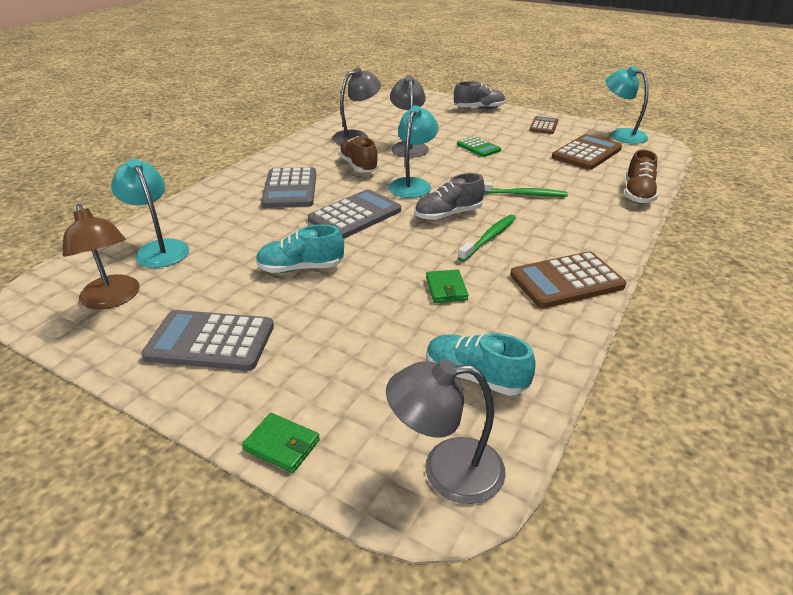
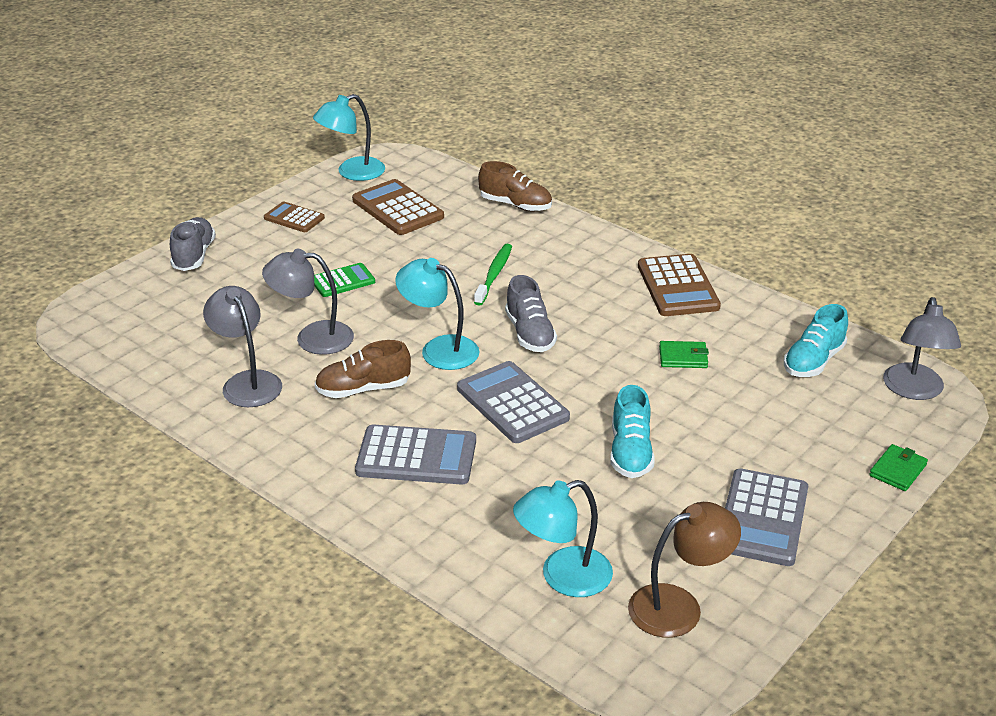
camera: 80 degrees left, 0 degrees up
(489, 238) = (589, 315): green toothbrush -> none

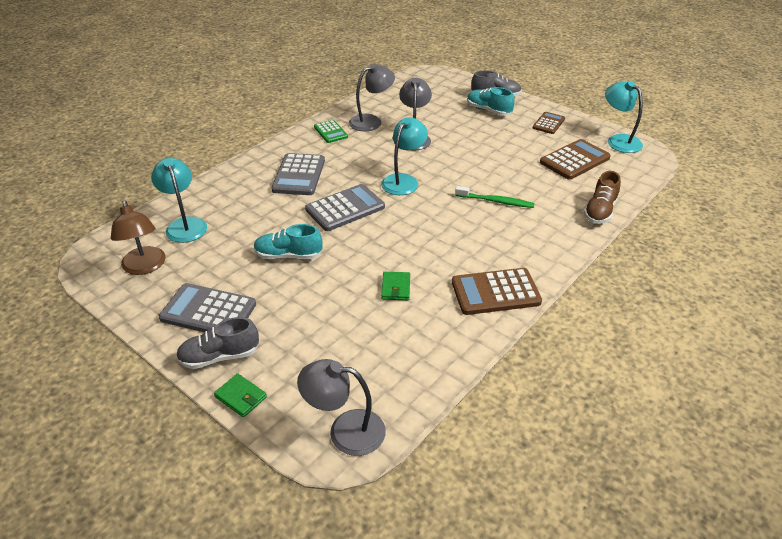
camera: 90 degrees right, 5 degrees up
(343, 281) = (477, 144): green calculator -> green calculator (330, 132)
(363, 389) = (363, 156): brown shoe -> none
(529, 334) = (423, 216): grey shoe -> grey shoe (219, 356)
(813, 361) = (390, 365): turquoise shoe -> turquoise shoe (488, 110)

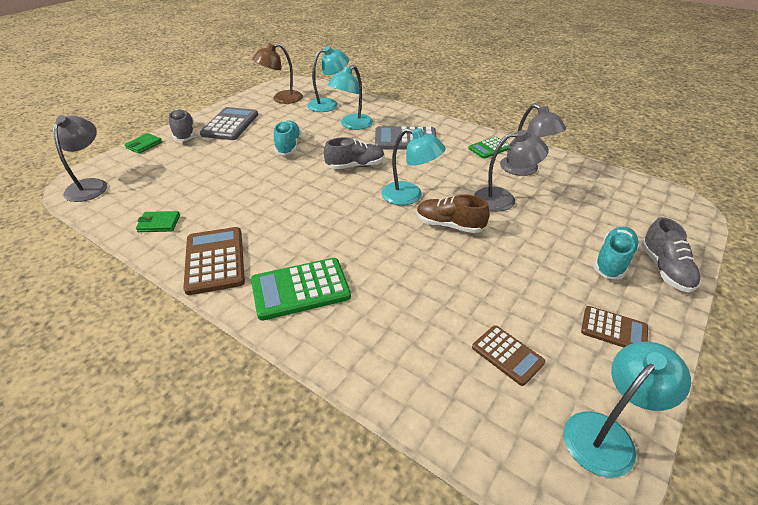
camera: 85 degrees right, 0 degrees up
(252, 208) = (352, 125): none -> turquoise lamp
(345, 208) = (355, 166): grey calculator -> grey shoe
(395, 288) = (236, 199): green wallet -> green wallet (159, 223)
(495, 201) = (380, 264): green toothbrush -> none
(527, 240) = (300, 289): none -> green calculator
(574, 160) = (507, 355): brown calculator -> brown calculator, size x0.60
(600, 211) = (368, 373): brown shoe -> brown shoe (449, 225)

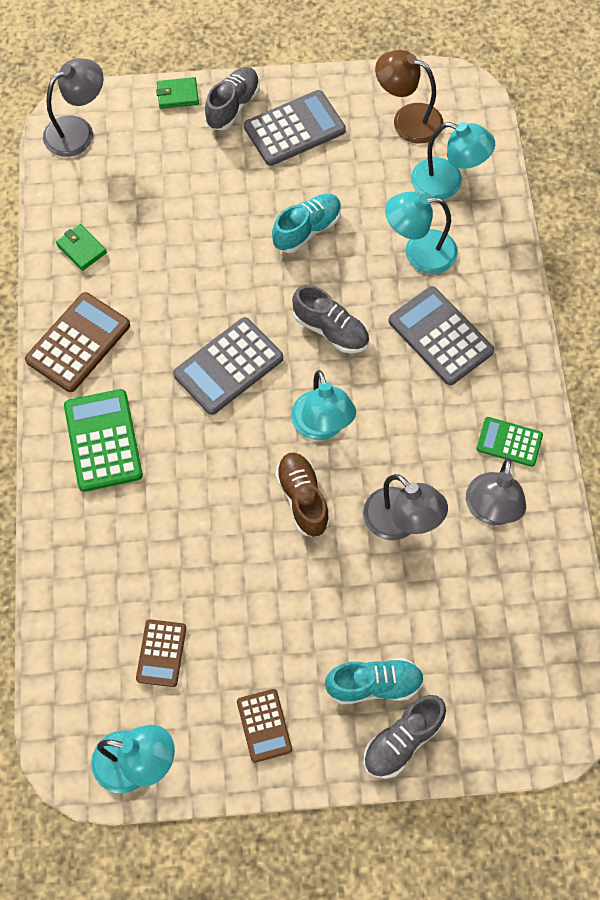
camera: 50 degrees right, 25 degrees up
(300, 289) = (103, 440): green calculator -> green calculator turned 45 degrees clockwise
(326, 209) = (228, 366): none -> grey calculator

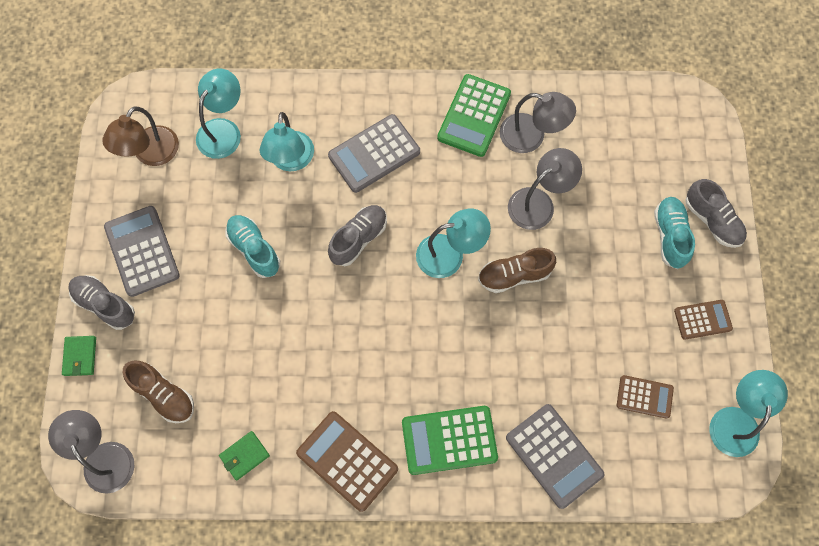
camera: 85 degrees left, 5 degrees up
(141, 170) = (164, 395): none -> brown shoe
(228, 366) = (385, 327): grey calculator -> grey calculator (554, 456)
(509, 442) = (474, 116): green calculator -> green calculator, size x1.67

